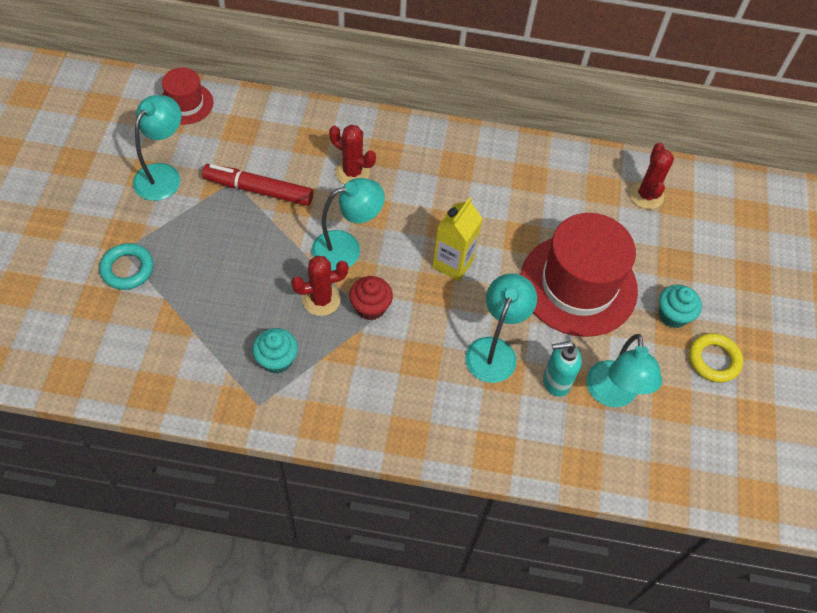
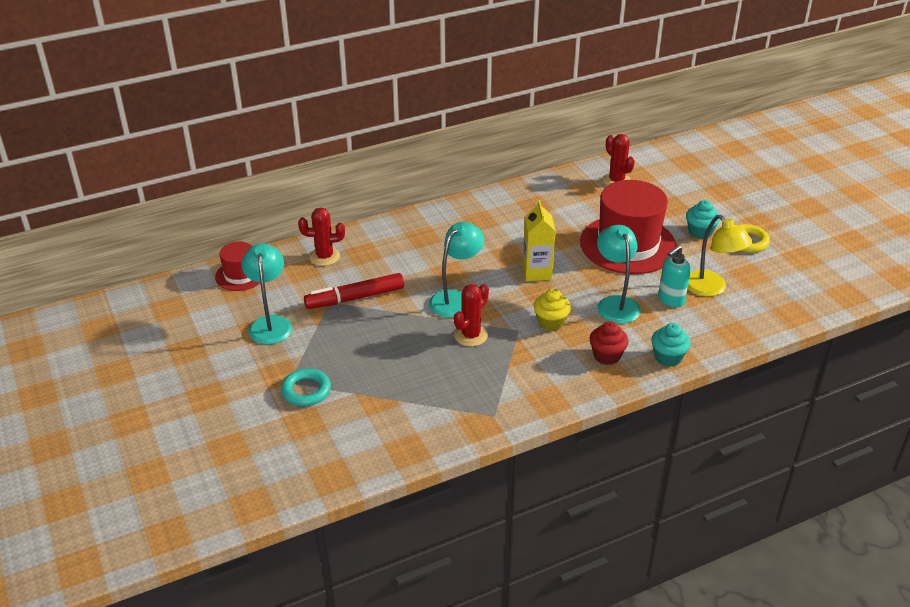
camera: 30 degrees left, 20 degrees down
(277, 360) = (478, 384): turquoise cupcake -> turquoise cupcake (668, 357)
(352, 172) = (412, 257): red cactus -> red cactus (324, 257)
(370, 307) = (509, 322): red cupcake -> red cupcake (606, 356)
(409, 332) = (551, 322): none -> yellow cupcake
(612, 395) = (711, 289): turquoise lamp -> yellow lamp

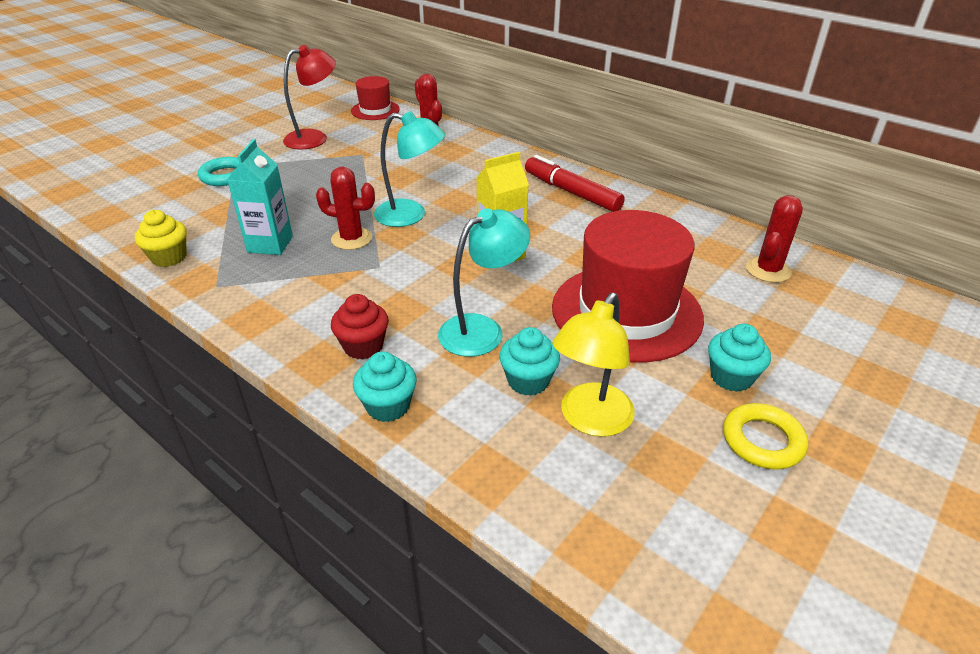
camera: 65 degrees right, 0 degrees up
(270, 323) = (314, 138): turquoise lamp -> red lamp
(355, 298) = (376, 164): red marker -> red marker (571, 192)
(451, 379) = (270, 244): none -> turquoise carton
(551, 322) = (408, 286): yellow cupcake -> yellow cupcake (169, 257)
(671, 300) = (528, 381): turquoise soap dispenser -> turquoise cupcake

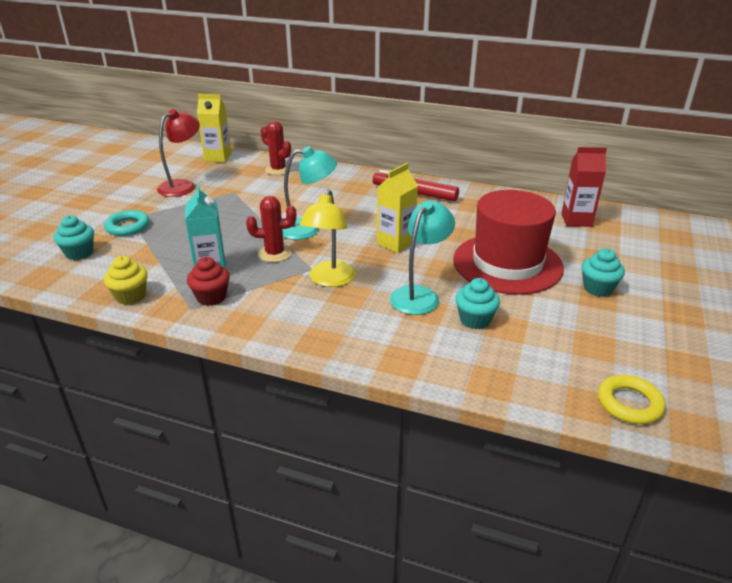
camera: 20 degrees left, 5 degrees down
(363, 346) = (343, 324): red cupcake -> red cupcake (211, 297)
(375, 110) = (218, 157): red hat -> yellow carton
(388, 406) = (391, 358): turquoise cupcake -> turquoise cupcake (79, 253)
(590, 420) = (531, 334): yellow lamp -> yellow lamp (330, 280)
(762, 441) = (640, 320): yellow ring -> yellow ring (629, 403)
(768, 270) = (576, 220): red cactus -> red carton

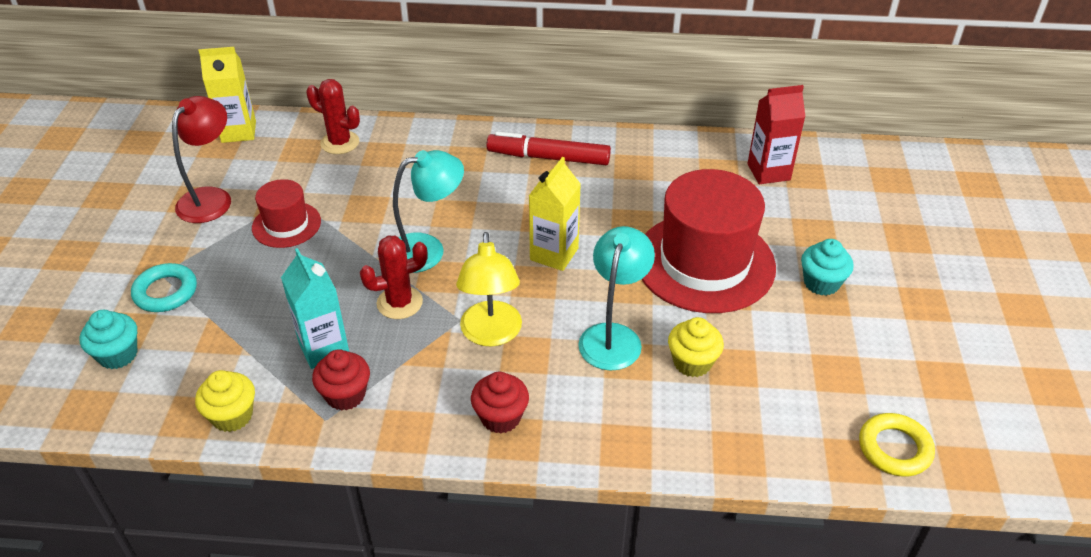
camera: 15 degrees left, 10 degrees up
(222, 204) = (286, 224): none -> red hat
(314, 328) = (500, 417): none -> red cupcake
(475, 320) = (692, 362): turquoise cupcake -> yellow cupcake

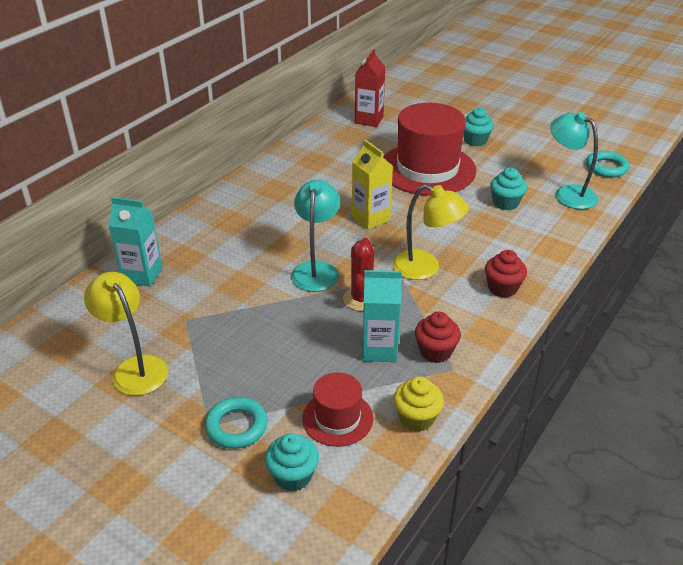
camera: 60 degrees left, 5 degrees down
(211, 198) = (135, 368): red lamp -> yellow lamp
(238, 132) = (57, 328): yellow carton -> none
(286, 224) = (217, 332): red hat -> red hat (337, 418)
(340, 143) = (142, 275): red cactus -> turquoise carton
(548, 157) = (270, 188): red marker -> none
(613, 336) = (464, 222): turquoise lamp -> turquoise lamp (568, 193)
(692, 362) = (505, 203): yellow cupcake -> turquoise cupcake
(894, 448) = (606, 167): yellow ring -> turquoise ring

